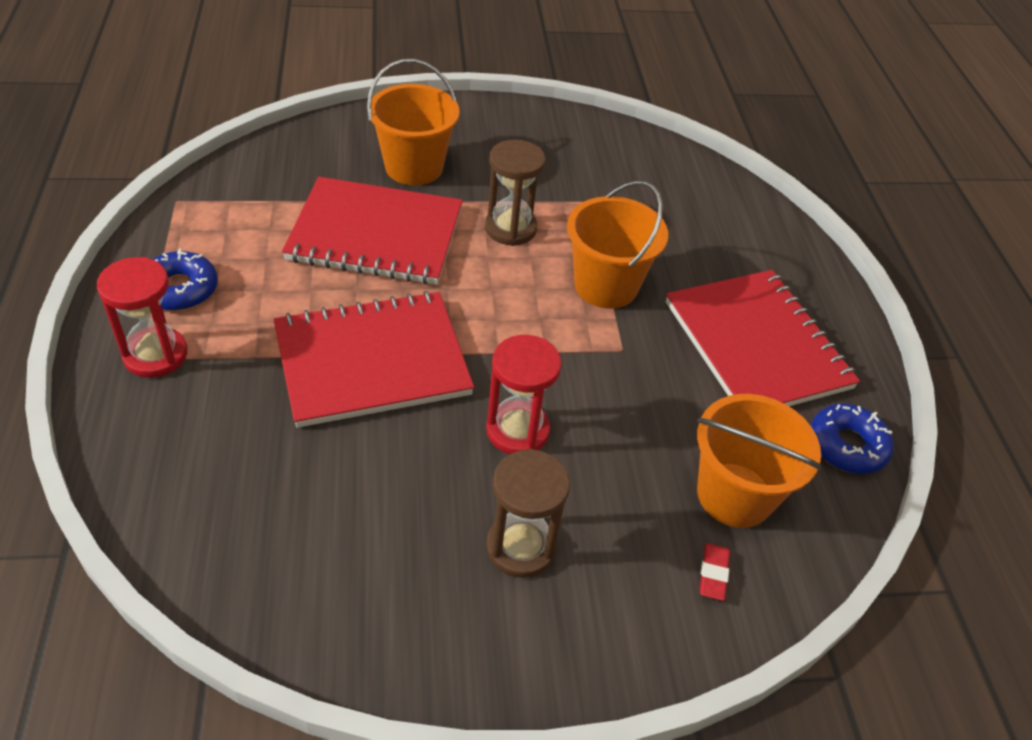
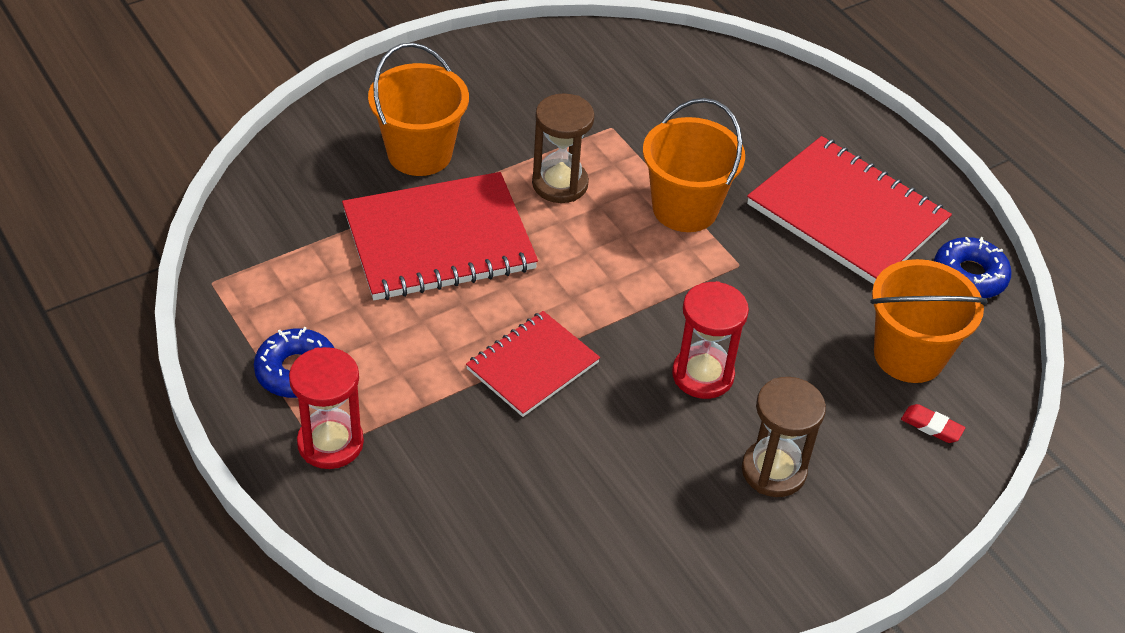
camera: 25 degrees left, 0 degrees up
(372, 361) = (532, 366): red notebook -> red notebook, size x0.60
(713, 574) = (931, 426): red eraser -> red eraser turned 45 degrees counterclockwise

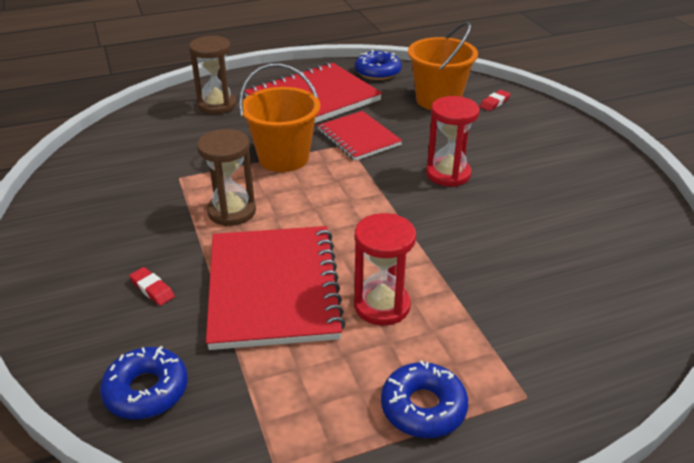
camera: 75 degrees left, 10 degrees down
(293, 182) = (146, 390): none -> blue donut
(330, 443) = (516, 388): red hourglass -> red hourglass (382, 305)
(419, 153) = (152, 289): orange bucket -> red eraser
(532, 366) = (431, 251): red notebook -> red notebook (358, 138)
(773, 471) = (532, 160): brown hourglass -> brown hourglass (217, 105)

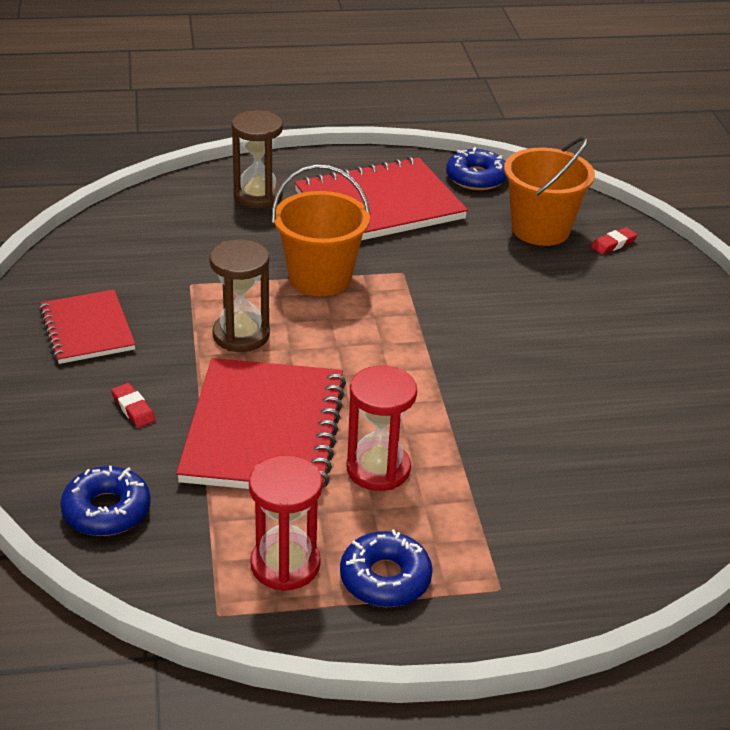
camera: 10 degrees right, 0 degrees up
(358, 138) = (420, 266): red notebook -> red notebook (87, 329)
(448, 174) = (513, 330): red hourglass -> red hourglass (285, 565)

